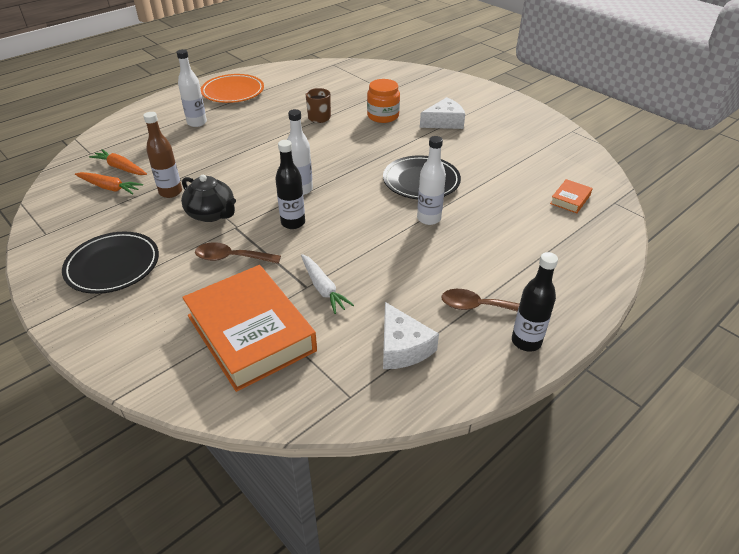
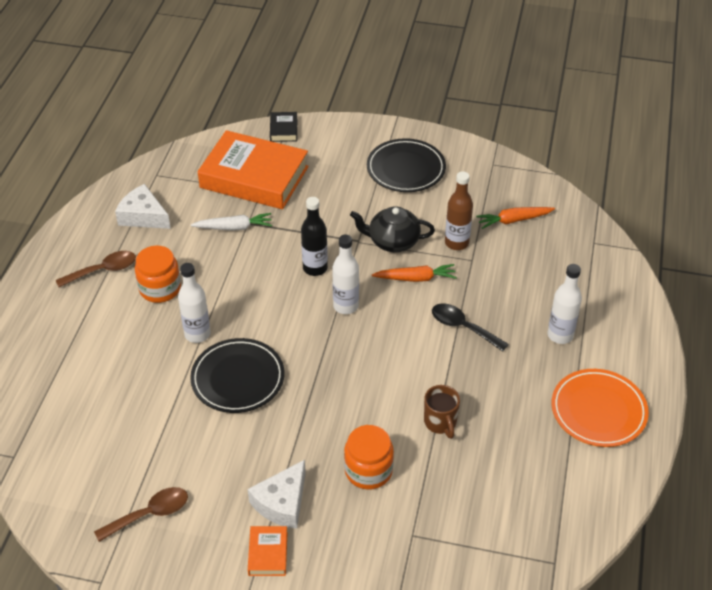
camera: 145 degrees right, 5 degrees up
(121, 168) = (538, 242): orange carrot -> orange carrot (416, 278)
(153, 379) = (283, 130): none -> black book
(231, 258) = (329, 215): brown spoon -> brown spoon (150, 514)
(244, 148) = (462, 327): none -> black spoon
(323, 288) = (234, 227): white carrot -> white carrot turned 150 degrees clockwise
(435, 265) = (160, 288): none -> orange jar
(526, 341) = (55, 260): black bottle -> none
(570, 199) = (64, 435): orange book -> orange book (268, 553)

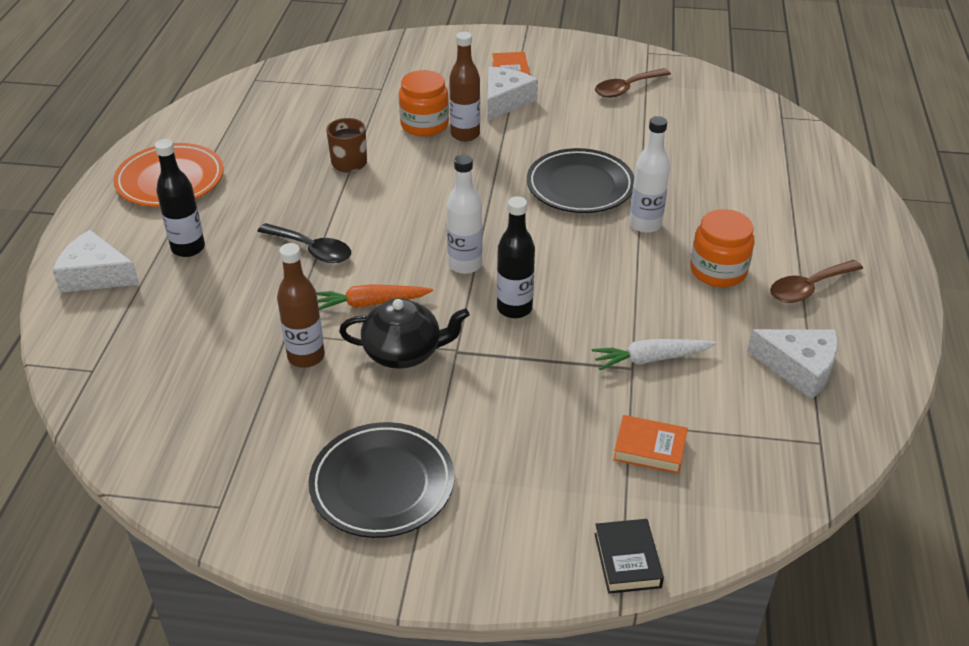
camera: 175 degrees right, 5 degrees down
(254, 177) = (649, 449): orange book -> orange book, size x0.41
(330, 453) = (465, 134): none -> brown bottle
(513, 220) = (208, 398): orange carrot -> none
(560, 335) = (188, 248): white bottle -> black bottle
(622, 315) = (95, 275): none -> white cheese

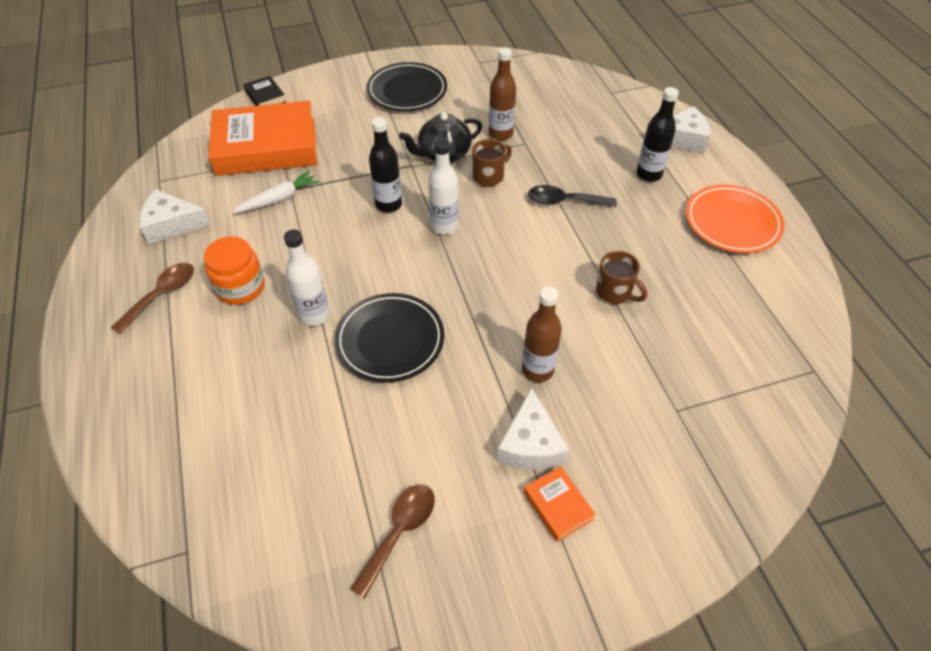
camera: 155 degrees right, 10 degrees up
(370, 303) = (489, 177): orange carrot -> brown mug
(424, 125) = (587, 369): orange jar -> none
(649, 449) = (266, 147): orange book -> orange book, size x2.42

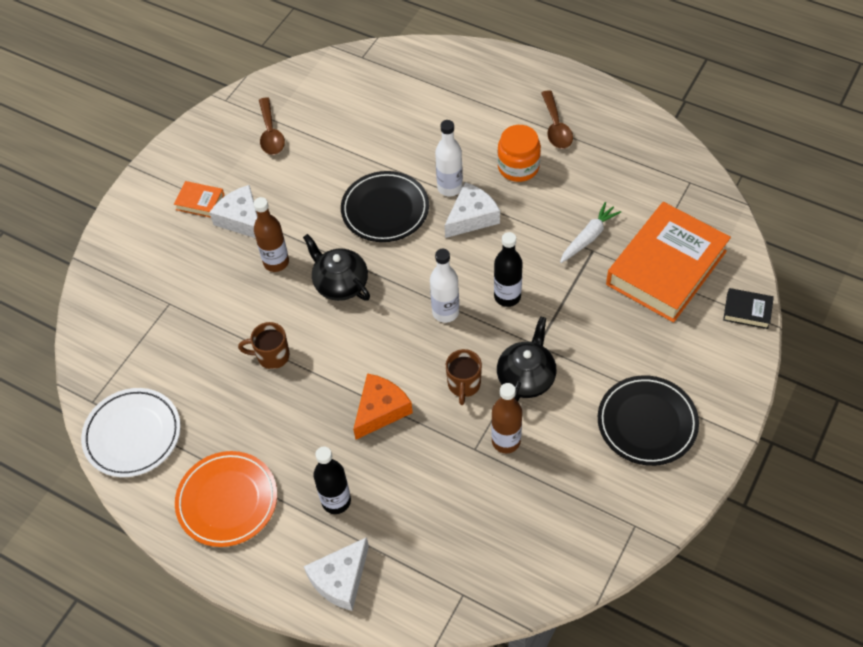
camera: 140 degrees right, 5 degrees up
(171, 224) = (626, 164): white cheese -> white cheese (471, 217)
(279, 199) = (588, 237): white carrot -> white carrot turned 150 degrees counterclockwise
(500, 307) = (340, 284): none -> black teapot
(564, 201) = (380, 410): black spoon -> orange cheese
(787, 316) = (133, 435): none -> white plate

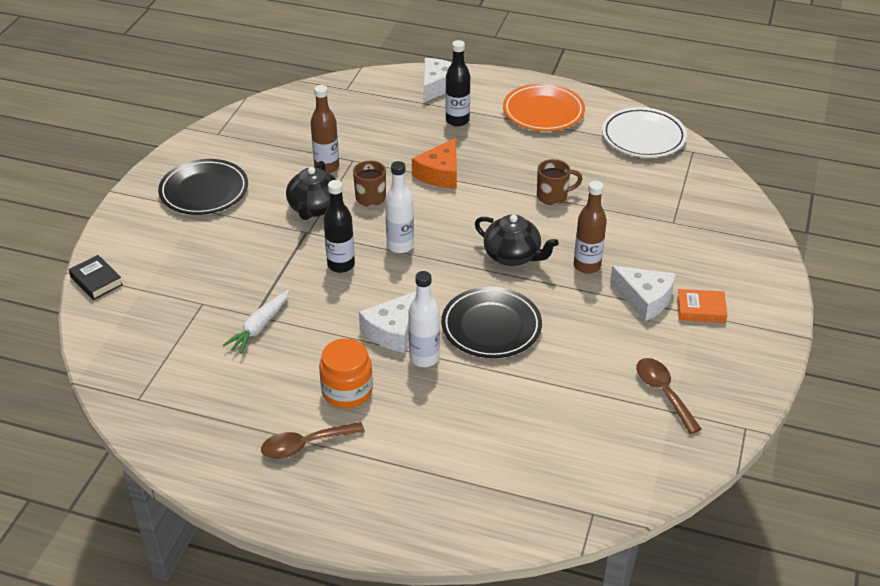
camera: 165 degrees right, 15 degrees down
(556, 127) = (305, 445): brown spoon -> brown spoon turned 90 degrees counterclockwise
(666, 268) = (176, 308): orange book -> none
(747, 311) = (96, 281): black book -> black book turned 45 degrees clockwise

